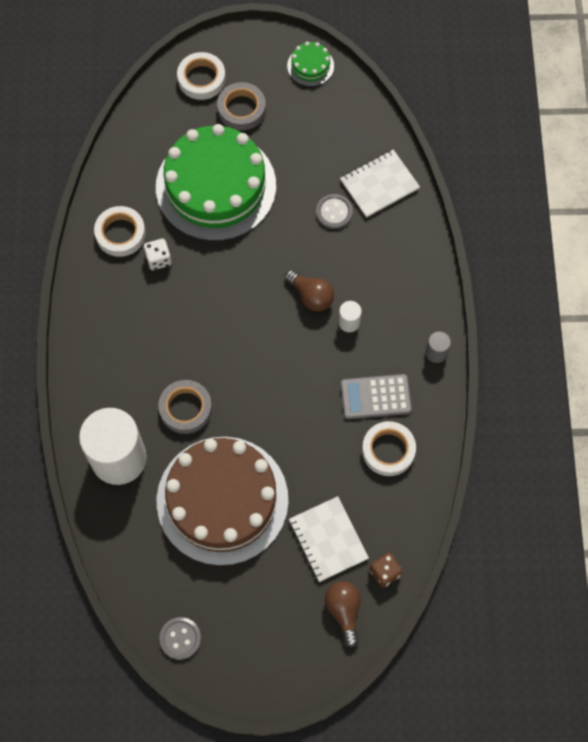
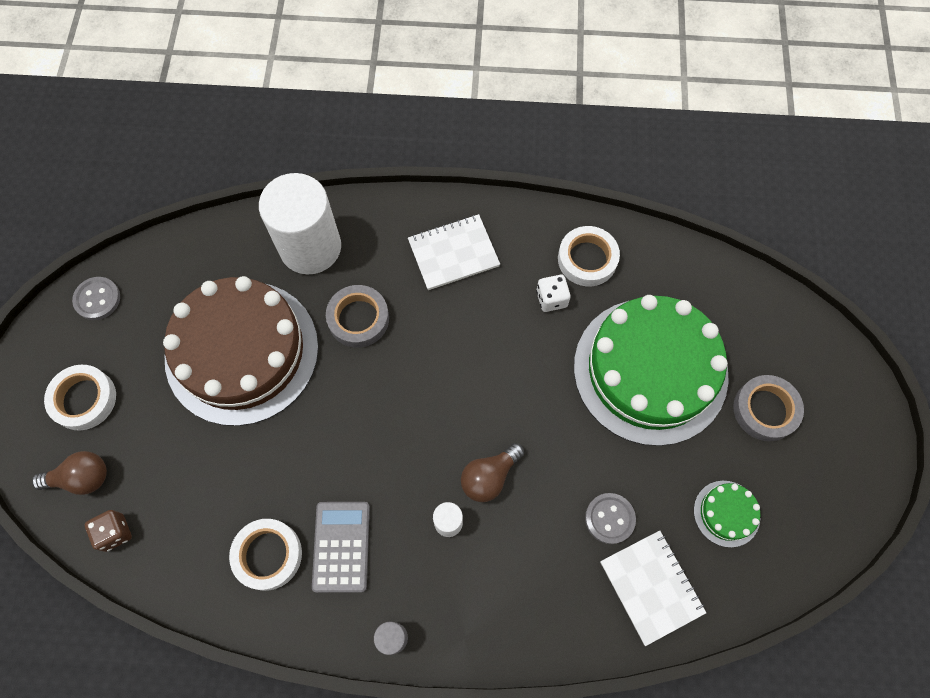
camera: 95 degrees right, 0 degrees up
(201, 79) = (809, 362): white tape -> white tape (84, 399)
(310, 66) = (840, 508): green cake -> green cake (726, 513)
(328, 539) = (170, 468): white notebook -> white notebook (453, 253)

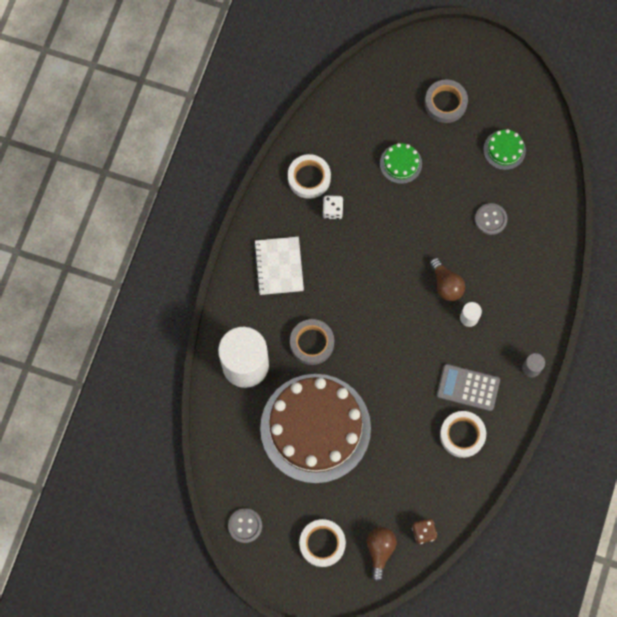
camera: 75 degrees left, 5 degrees up
(650, 370) = (400, 163): green cake -> green cake, size x0.40
(651, 587) = (537, 208): white notebook -> none

